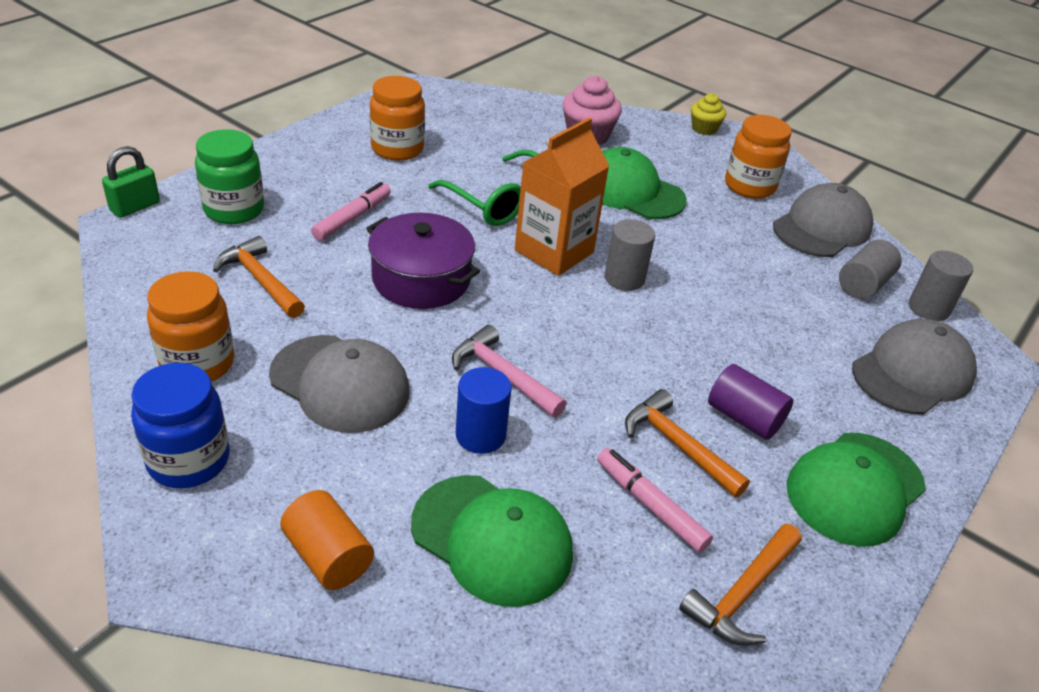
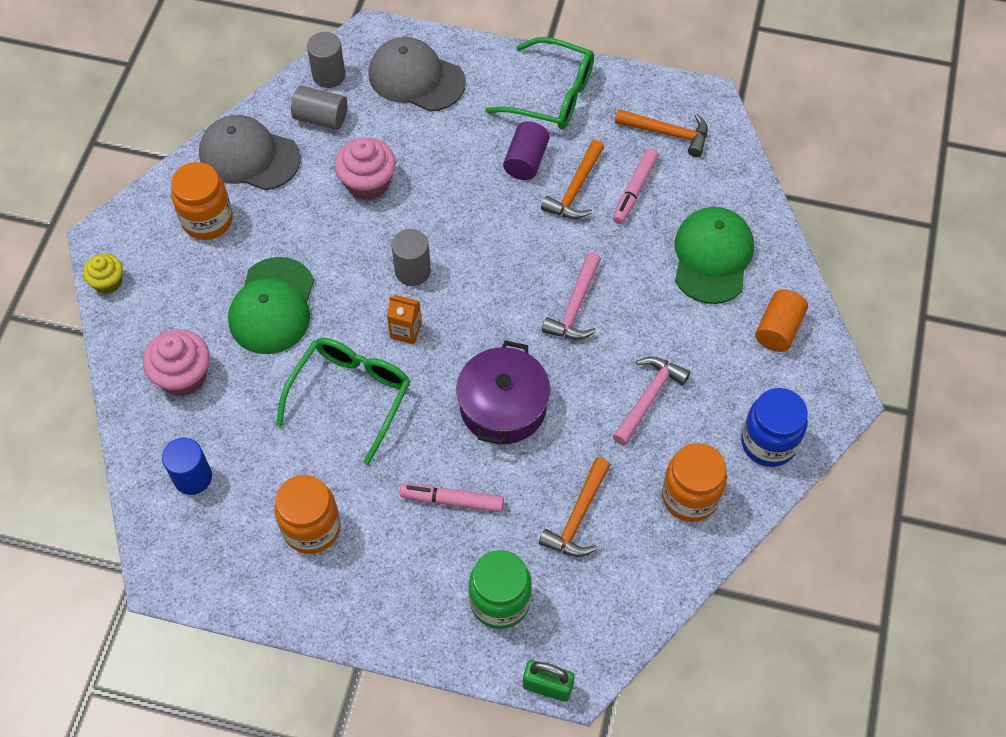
camera: 110 degrees left, 20 degrees up
(340, 383) = (648, 398): grey cap -> pink hammer
(480, 435) = (638, 296): blue cylinder -> blue cylinder (192, 477)
(554, 251) = (406, 331): orange carton -> orange carton, size x0.48
(757, 287) = (368, 183): none -> pink cupcake
(855, 488) = (552, 95): green cap -> green glasses

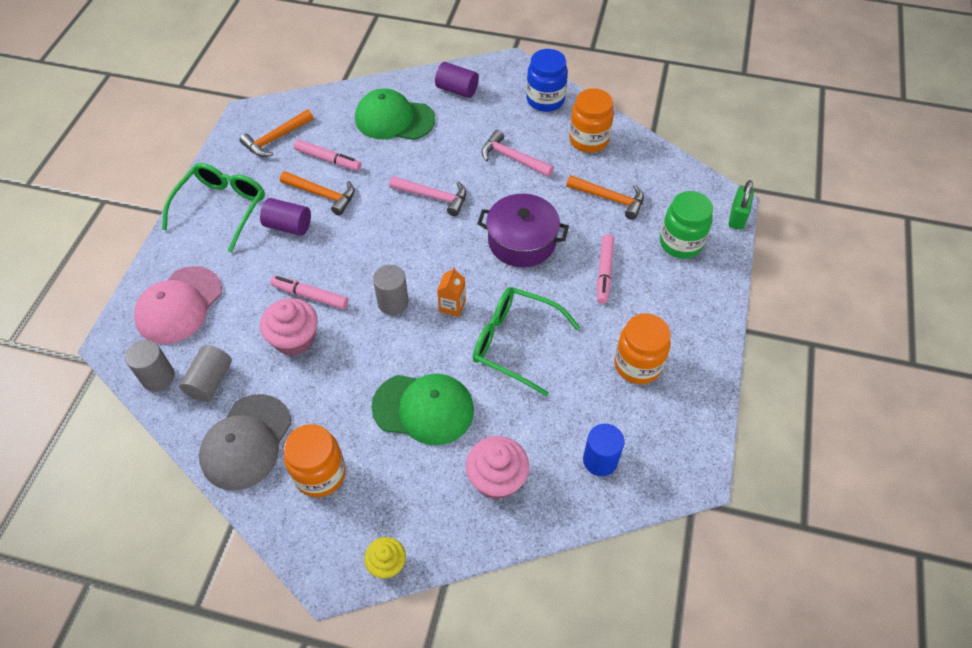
camera: 90 degrees left, 5 degrees down
(416, 78) = (179, 305): grey cap -> pink cap
(424, 191) = (310, 296): none -> pink marker
(667, 133) = (276, 138): orange hammer -> orange hammer turned 150 degrees counterclockwise
(778, 329) = (457, 90): orange cylinder -> purple cylinder

